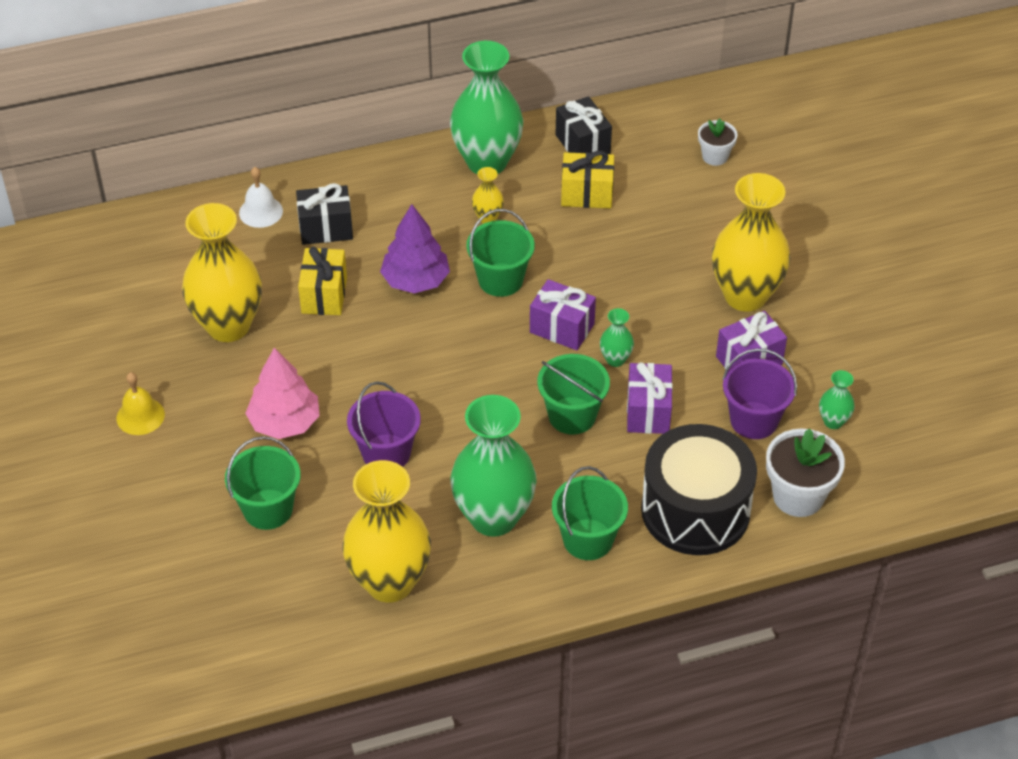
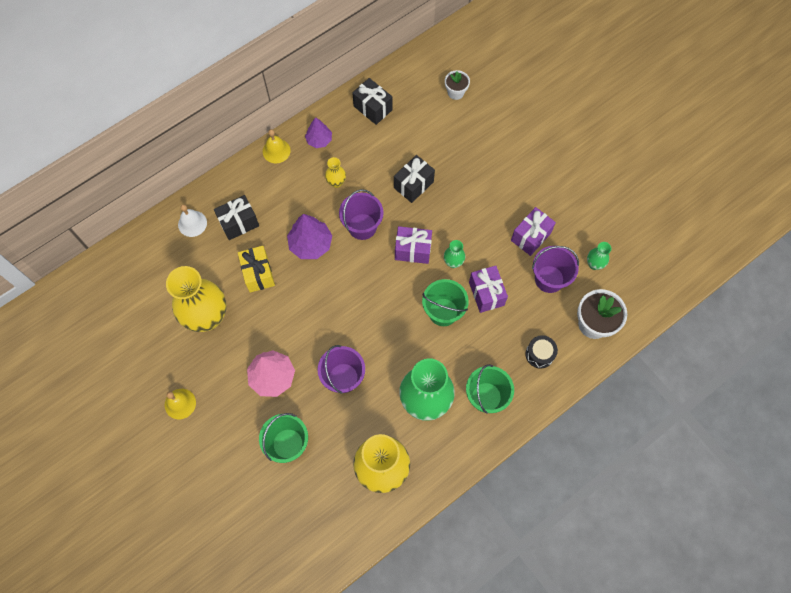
camera: 20 degrees left, 20 degrees up
(419, 159) = (276, 151): none -> yellow bell
(487, 162) = (319, 140): green vase -> purple tree
(500, 280) = (362, 226): green bucket -> purple bucket
(587, 194) = (389, 145): yellow gift -> none
(600, 250) = (413, 185): none -> black gift
(695, 510) = (539, 354): black drum -> black drum, size x0.43
(745, 295) = (511, 190): yellow vase -> none

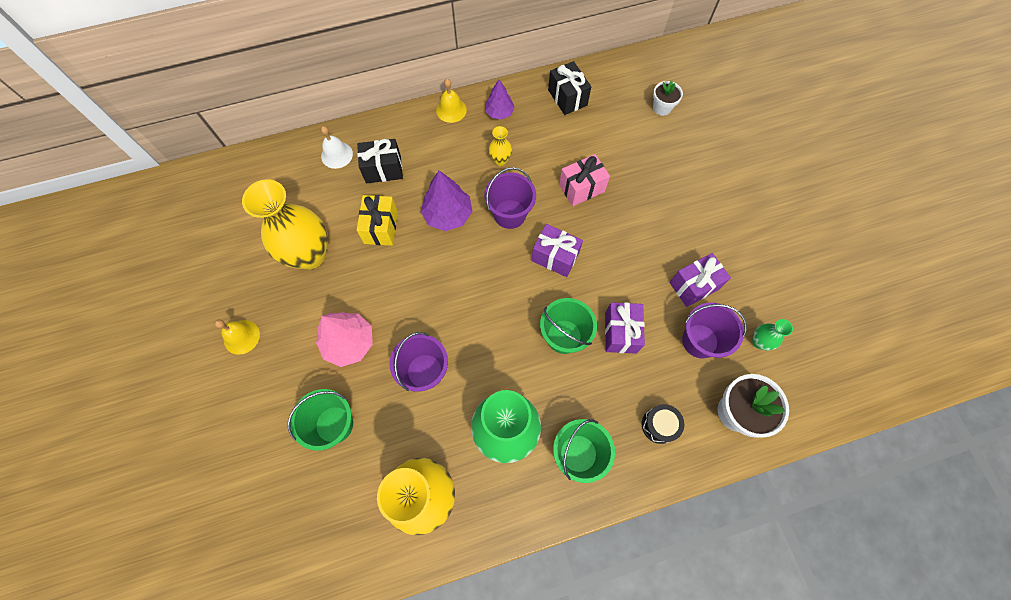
camera: 20 degrees right, 0 degrees up
(413, 185) = (581, 188): black gift -> pink gift
(453, 262) = (595, 285): green vase -> none

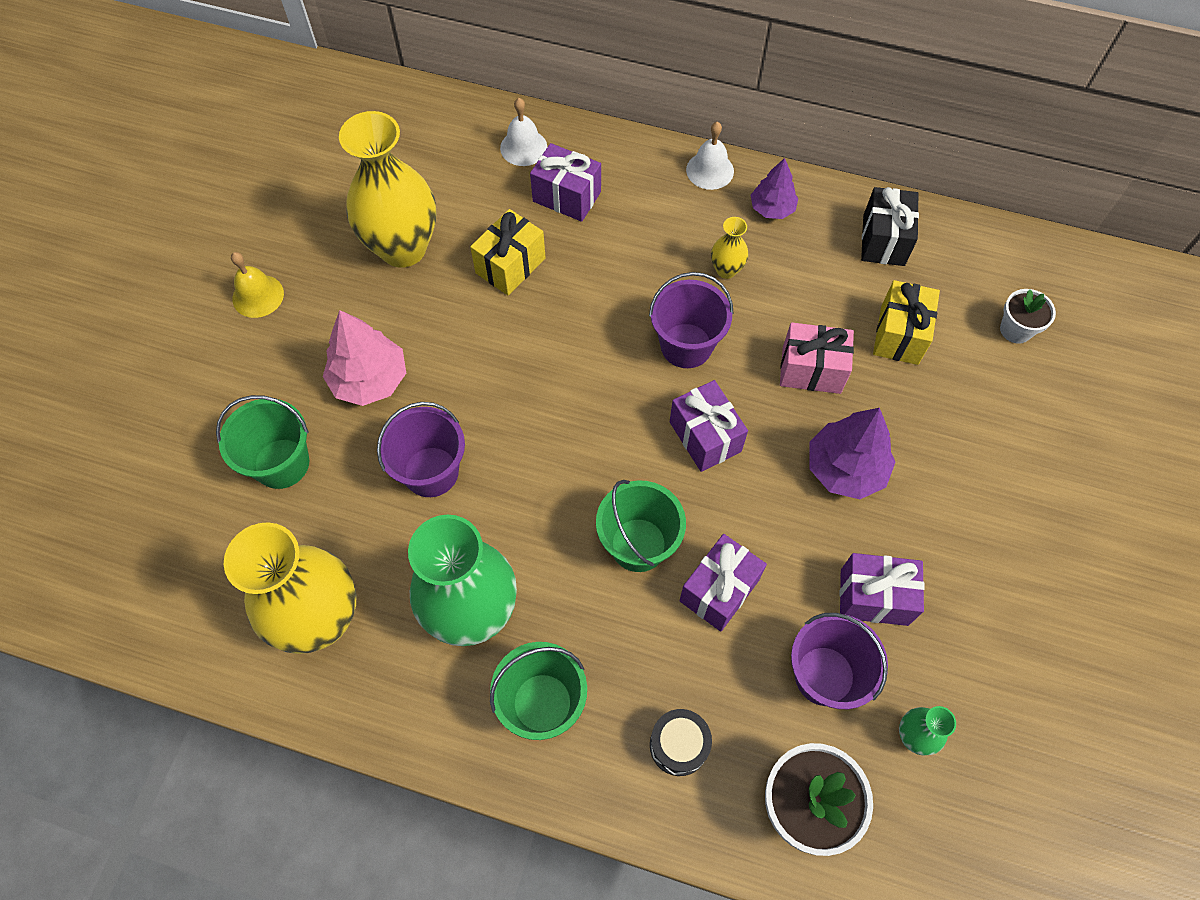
camera: 35 degrees right, 5 degrees down
(383, 169) = (567, 196): black gift -> purple gift
(448, 215) = (605, 299): purple tree -> purple tree (845, 468)
(451, 110) = (710, 170): yellow bell -> white bell
(610, 143) = (899, 335): none -> yellow gift

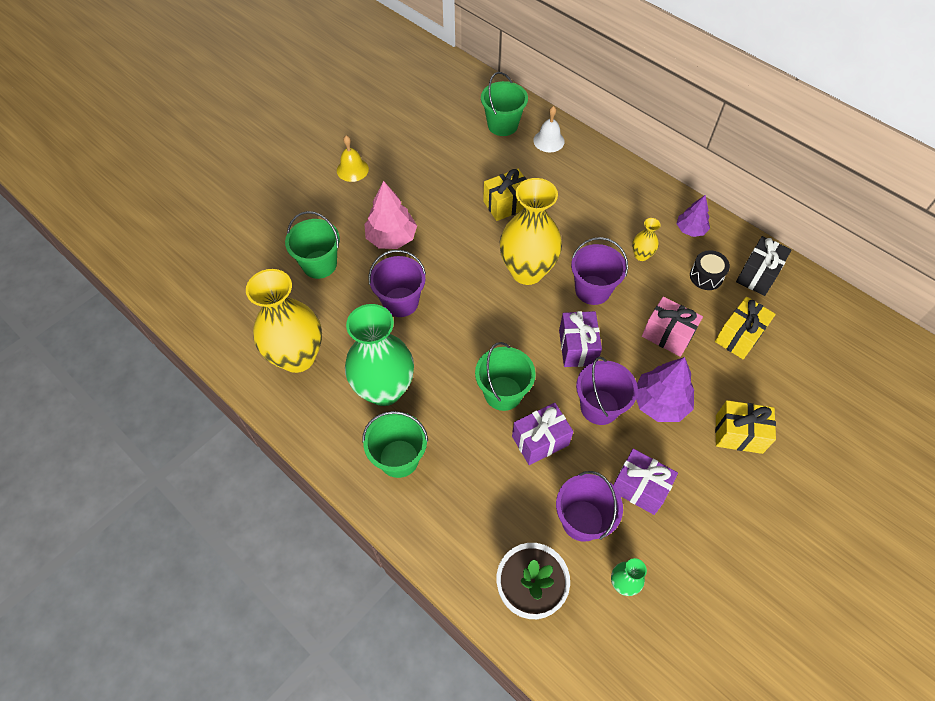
camera: 25 degrees right, 5 degrees down
(403, 248) = (448, 172): yellow vase -> yellow vase (527, 271)
(447, 146) = (502, 125): none -> green bucket
(567, 196) = (561, 177): purple gift -> none
(678, 745) = (468, 519): black drum -> black drum (706, 276)
(710, 170) = (660, 193): white bell -> none
(772, 508) = (599, 407): none -> purple bucket
(958, 469) = (738, 434): none -> yellow gift
(1015, 330) = (824, 364): white flower pot -> none

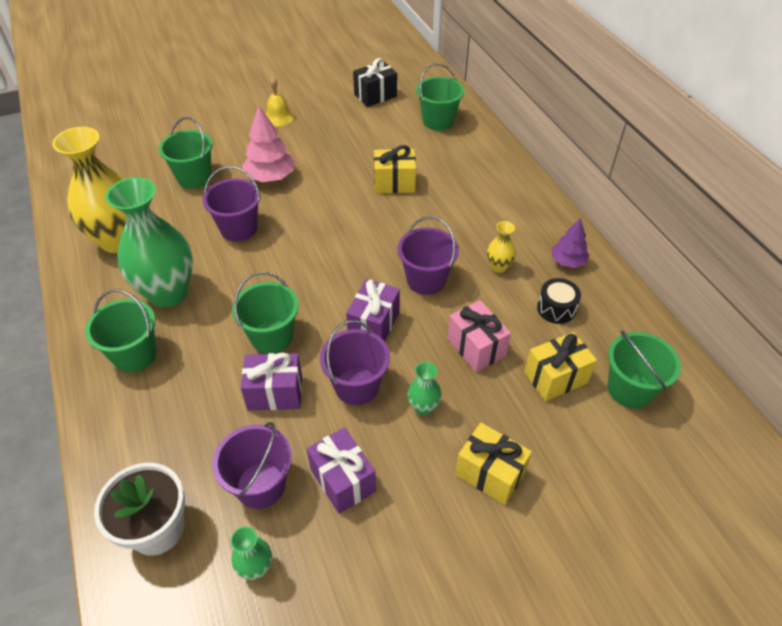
camera: 25 degrees right, 10 degrees down
(527, 271) = (373, 243): yellow vase -> none
(548, 141) = (473, 145): white bell -> none
(660, 402) = (423, 407): purple tree -> green vase
(757, 275) = (616, 327): black gift -> black gift (375, 96)
(794, 324) = (630, 389): none -> green bucket

